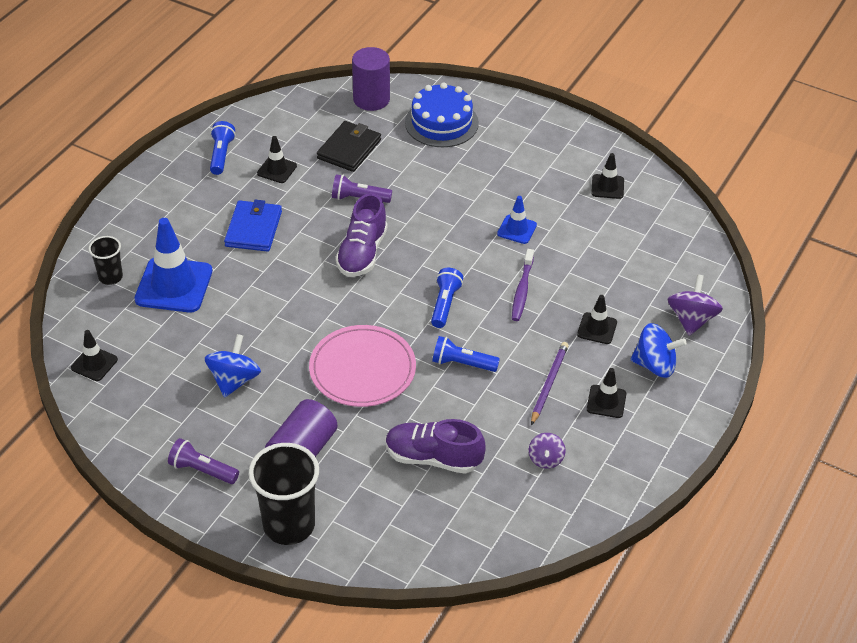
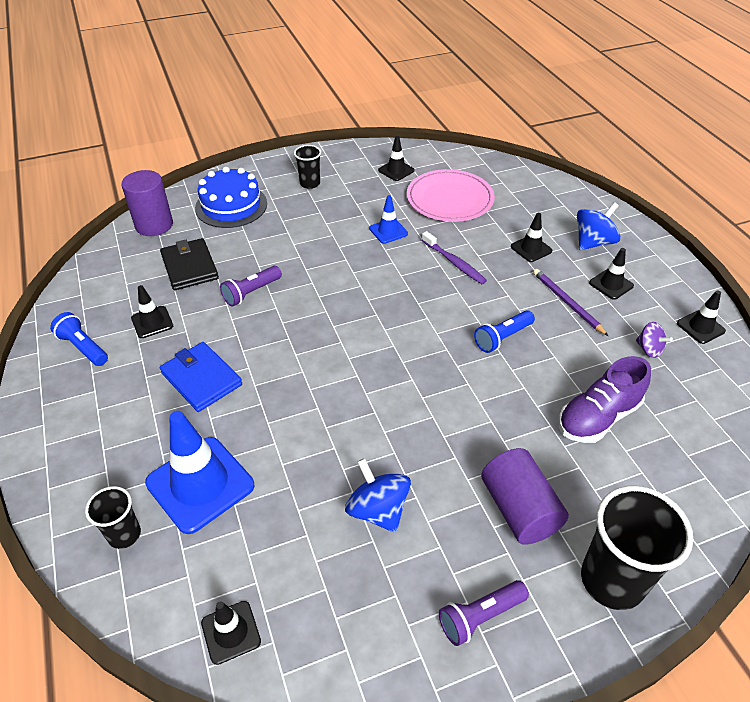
camera: 50 degrees left, 0 degrees up
(362, 253) = (315, 326): purple shoe -> none
(362, 369) = (452, 404): pink plate -> pink plate (449, 199)
(445, 304) = (426, 311): blue flashlight -> none
(523, 147) = (310, 183): none -> black cup
(612, 483) = (700, 327): none -> black traffic cone
(691, 319) = (563, 204): purple spinning top -> none

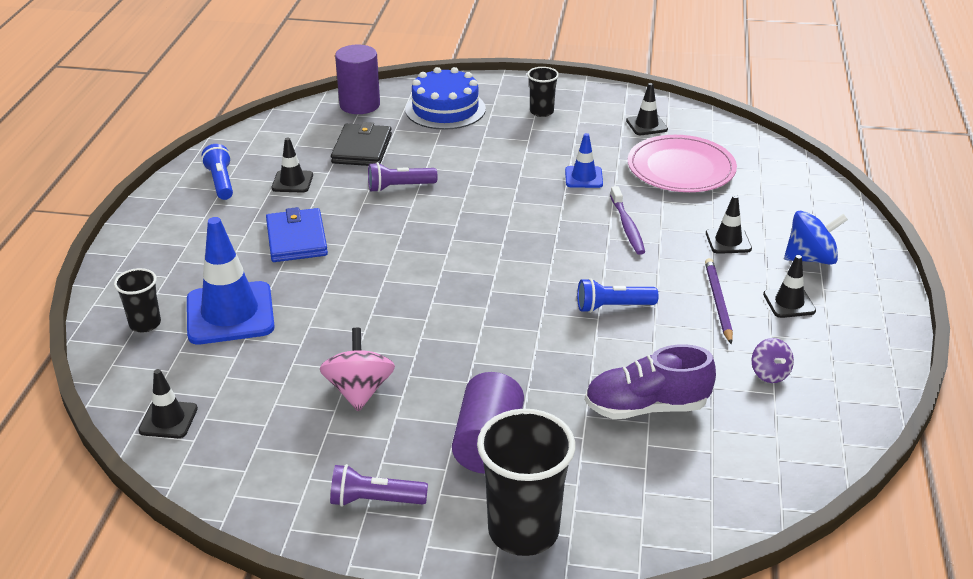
camera: 30 degrees right, 10 degrees down
(378, 510) = (359, 390): blue spinning top -> pink spinning top
(700, 327) = (857, 377): black traffic cone -> none

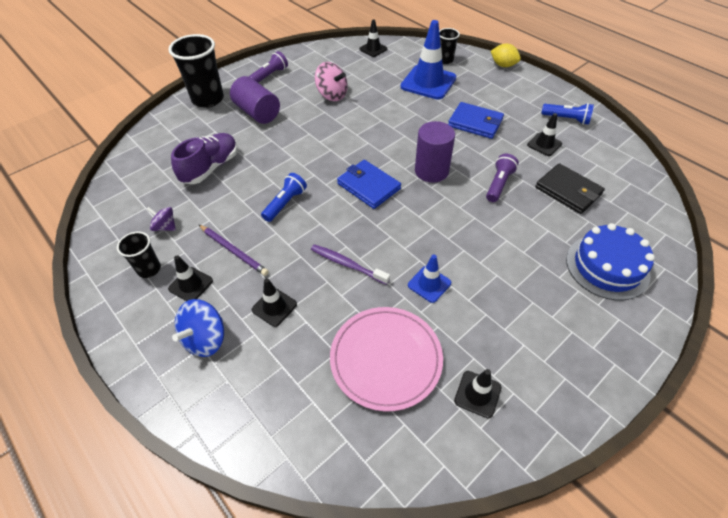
camera: 130 degrees right, 15 degrees up
(116, 266) = (503, 65): none -> yellow lemon
(359, 105) = (646, 221): purple cylinder -> purple cylinder (431, 171)
(509, 264) = (368, 186): none -> blue wallet
(541, 112) = (560, 329): black cup -> black cup (149, 269)

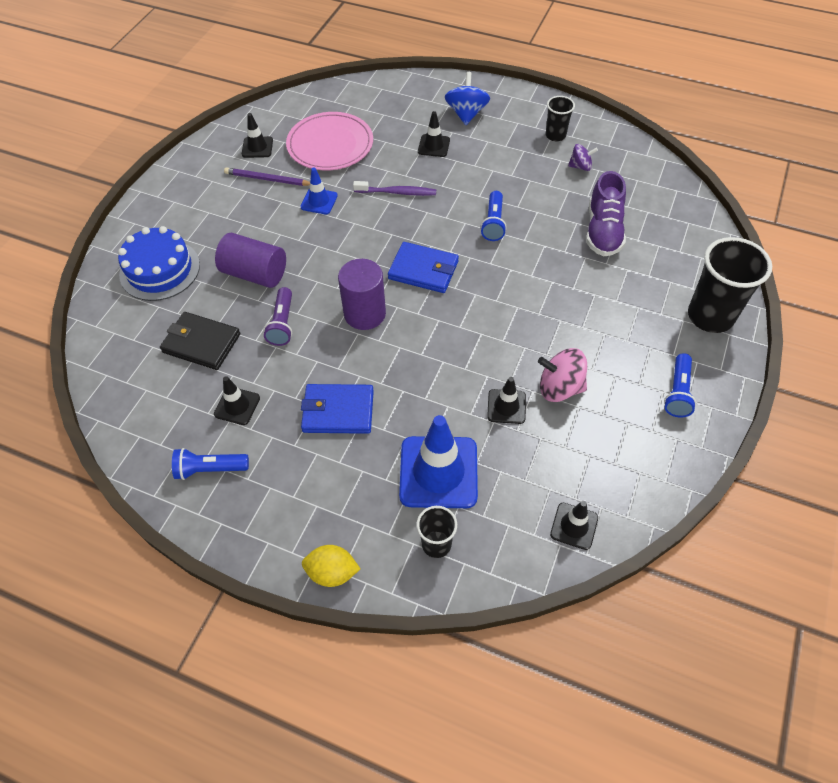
camera: 155 degrees right, 5 degrees up
(191, 285) = (511, 137): black traffic cone -> black traffic cone (506, 406)
(234, 251) = (502, 169): purple pencil -> purple pencil (267, 179)
(257, 113) = (628, 319): purple cylinder -> purple cylinder (255, 273)
(270, 75) = (678, 392): purple flashlight -> blue flashlight

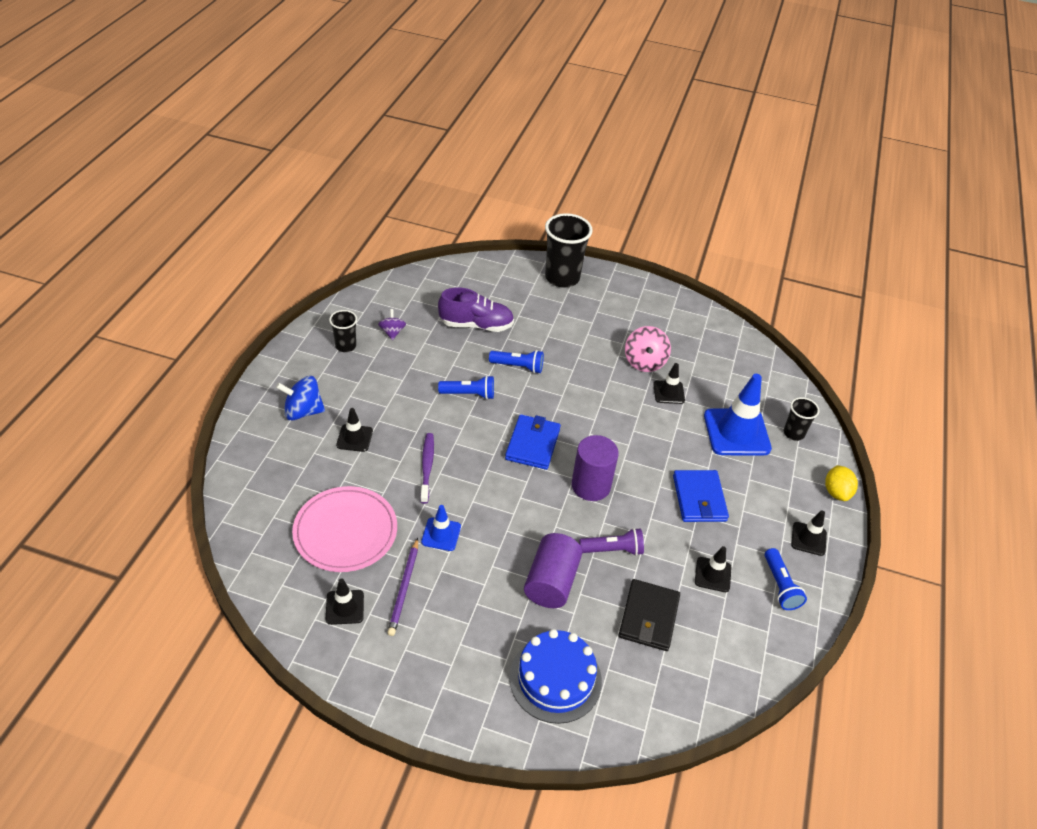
camera: 100 degrees left, 10 degrees down
(574, 526) = (755, 362): black traffic cone -> black traffic cone (808, 539)
(678, 392) = (635, 302): blue flashlight -> blue flashlight (518, 366)

